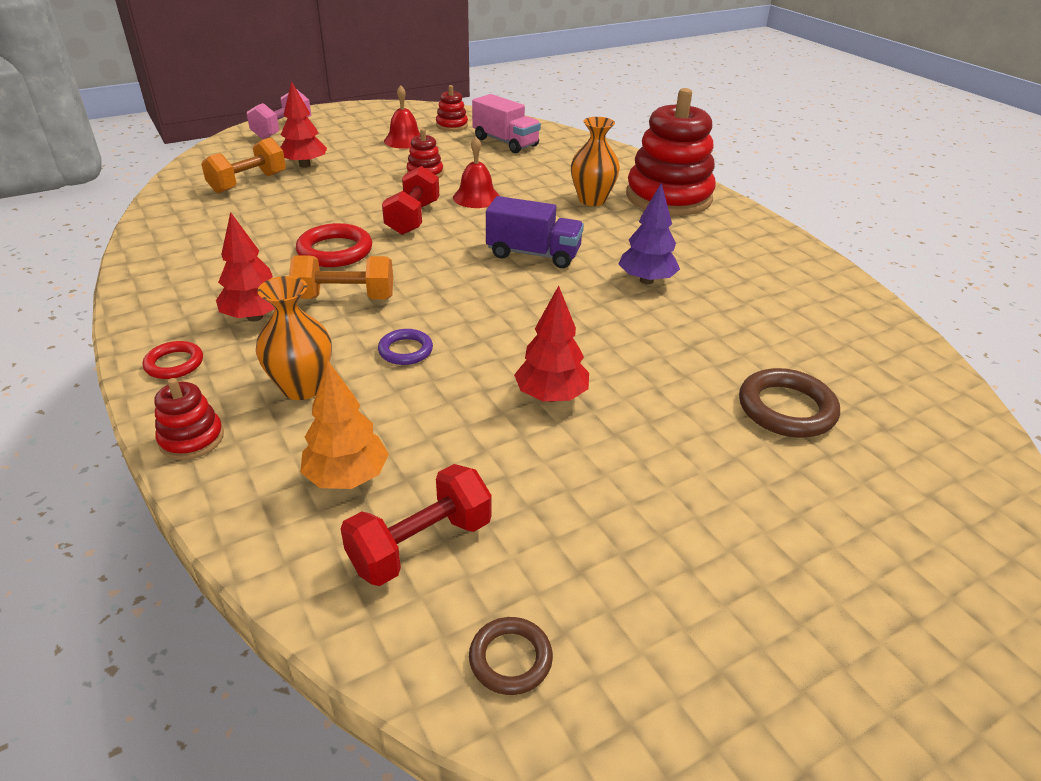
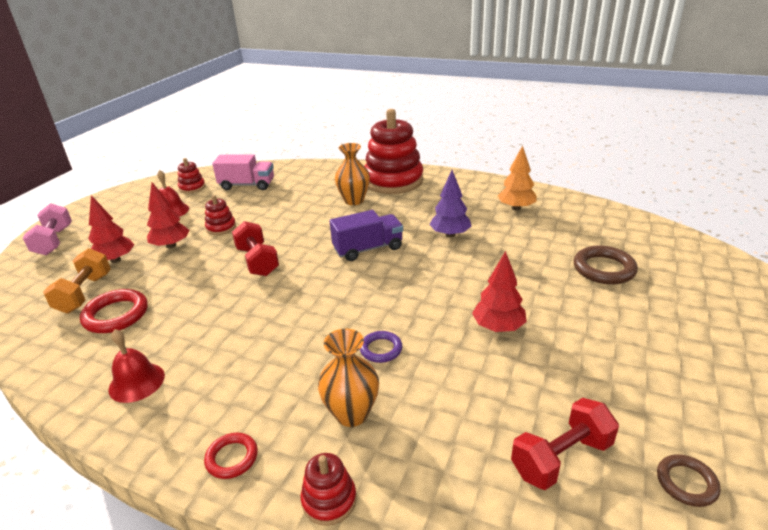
camera: 35 degrees left, 5 degrees down
(254, 317) = (243, 387): red tree -> red tree (171, 245)
(335, 251) = (234, 310): red ring -> red ring (116, 315)
(345, 298) = (290, 338): orange dumbbell -> none
(347, 477) = (465, 450): orange tree -> orange tree (516, 208)
(421, 545) = (561, 458): red dumbbell -> red dumbbell turned 45 degrees clockwise
(476, 197) = (280, 229): red bell -> red bell (136, 382)

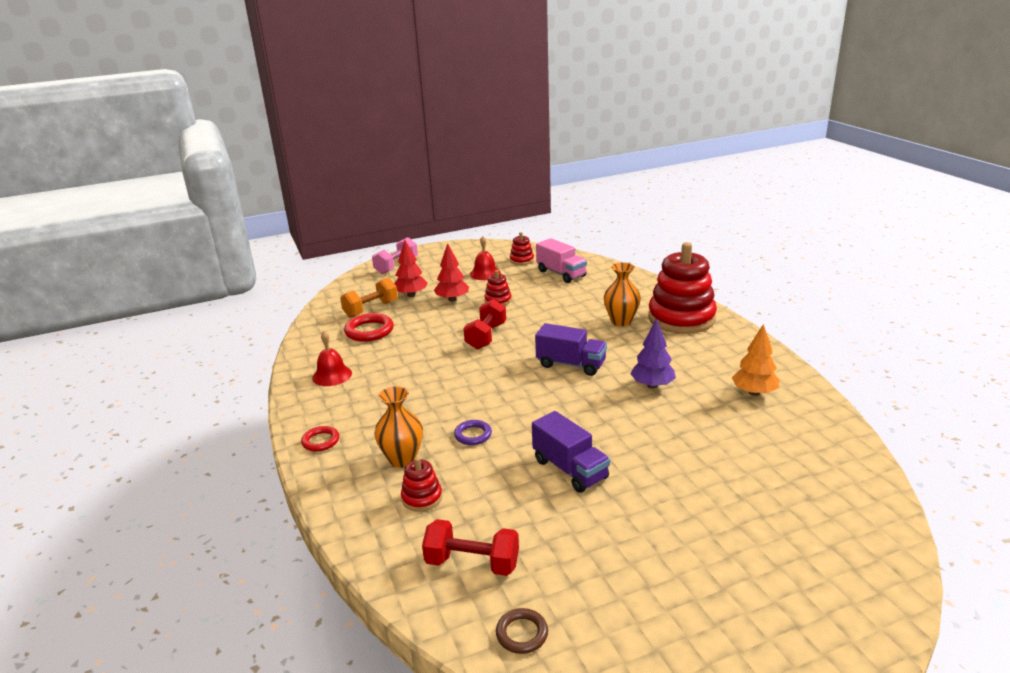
camera: 45 degrees right, 5 degrees down
(329, 500) = (331, 491): red stacking toy -> red stacking toy (422, 498)
(498, 327) = (570, 469): red tree -> purple truck
(604, 269) = (738, 482): brown ring -> none

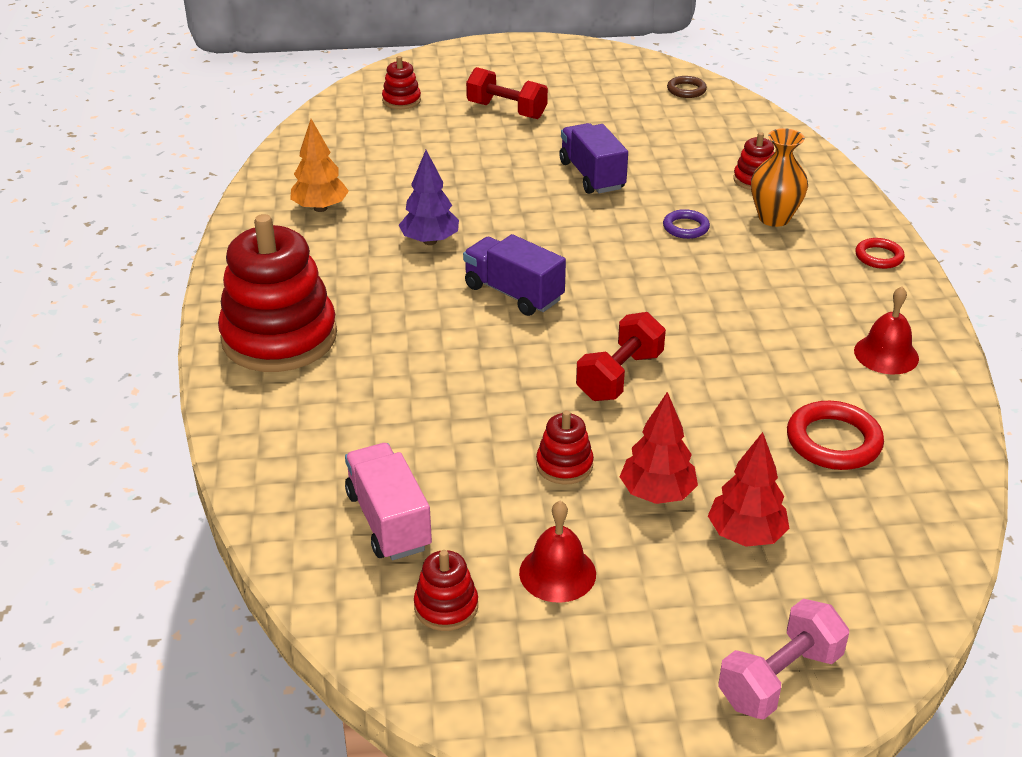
camera: 165 degrees left, 10 degrees up
(371, 309) = (836, 507): orange dumbbell -> none
(472, 563) = (714, 129): red dumbbell -> red dumbbell (506, 110)
(621, 321) = (378, 355): orange vase -> none
(827, 526) = (401, 100): none -> red stacking toy

